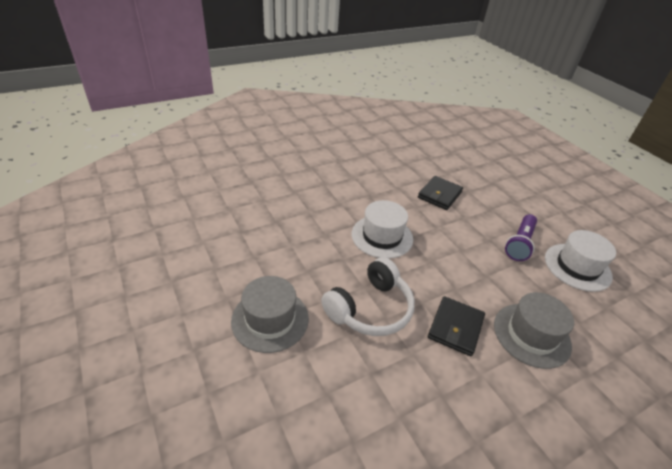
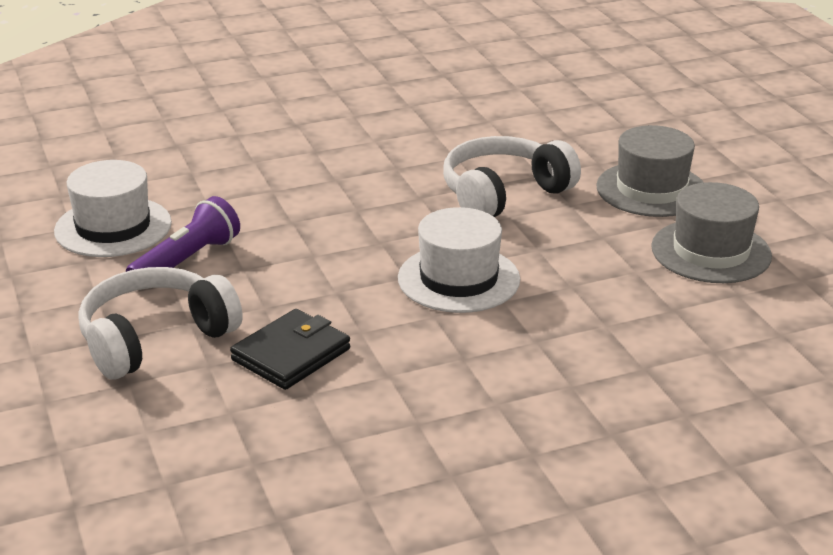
camera: 170 degrees left, 10 degrees down
(455, 327) = (383, 174): black wallet -> none
(498, 201) = (155, 339): none -> white headphones
(531, 335) = (277, 164): grey hat -> grey hat (711, 251)

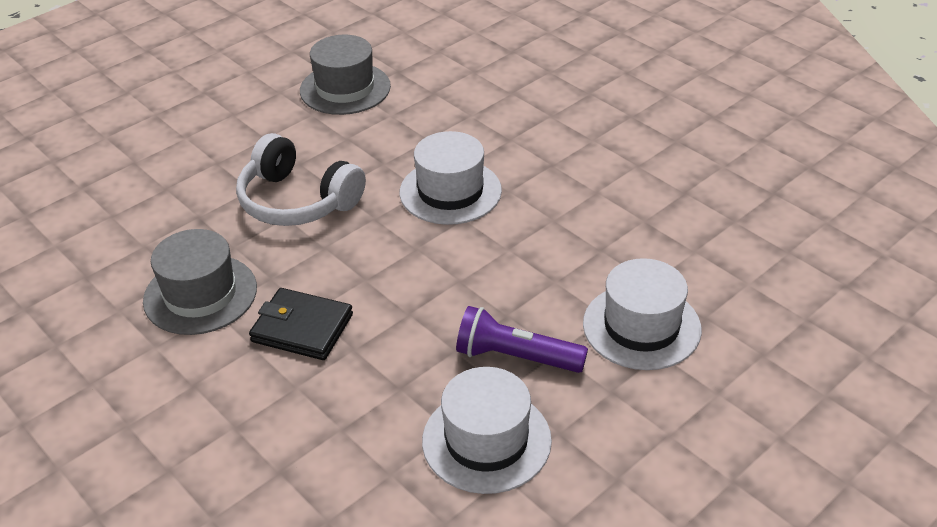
camera: 110 degrees left, 10 degrees up
(155, 339) = (641, 326): white headphones -> white hat
(291, 354) = (607, 244): black wallet -> black wallet (302, 328)
(651, 189) = (256, 128): grey hat -> grey hat (200, 294)

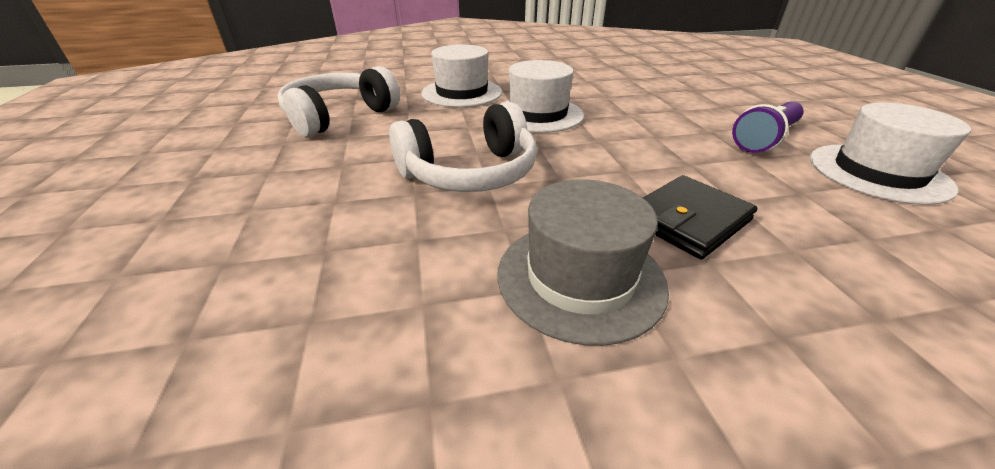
camera: 60 degrees left, 5 degrees down
(345, 88) = (339, 116): grey hat -> white headphones
(641, 326) = (740, 100): white hat -> white hat (462, 93)

